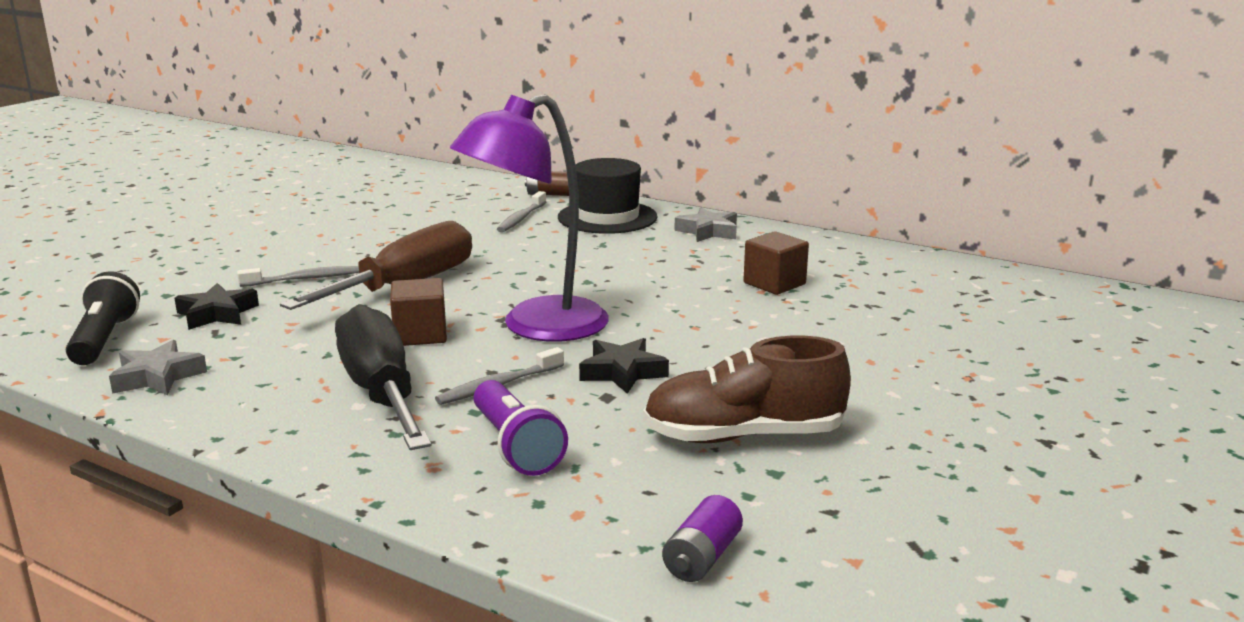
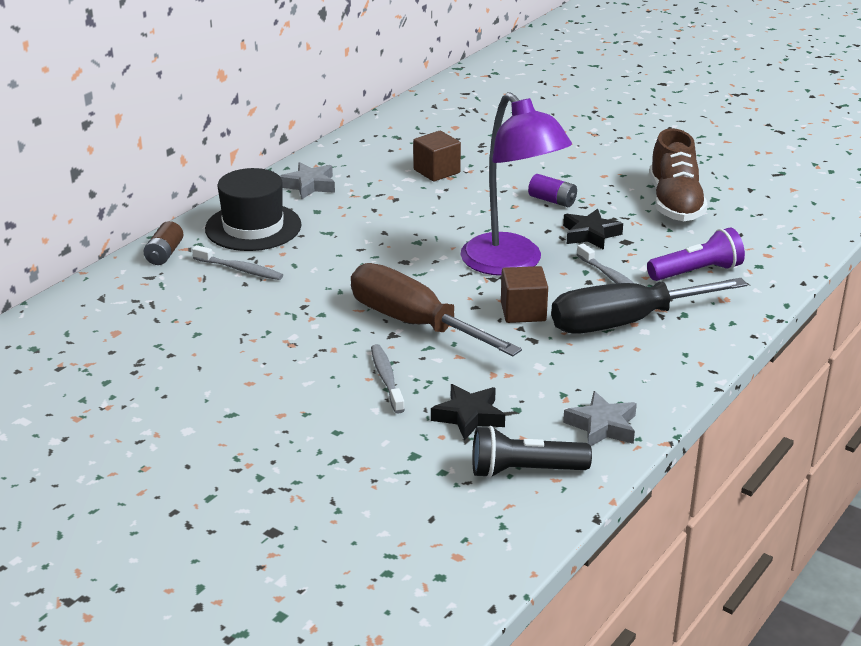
camera: 85 degrees left, 10 degrees up
(702, 558) = (801, 224): purple battery -> purple battery (552, 201)

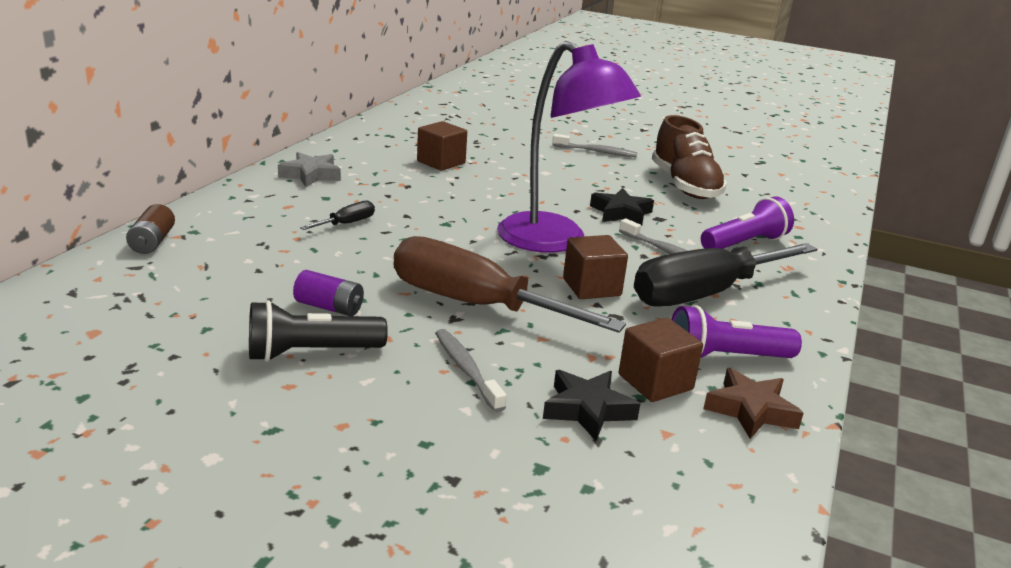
camera: 15 degrees left, 5 degrees down
(240, 269) = (249, 255): grey toothbrush -> grey toothbrush (596, 151)
(253, 227) = (256, 213): black hat -> none
(328, 240) = (347, 223): none -> black screwdriver
(524, 471) = (691, 477): black flashlight -> black flashlight (311, 353)
(535, 398) = (655, 382): none -> brown cube
(552, 201) = (568, 185): purple battery -> purple battery (329, 307)
(602, 426) = (750, 410): grey star -> brown star
(607, 382) = (725, 357): none -> purple flashlight

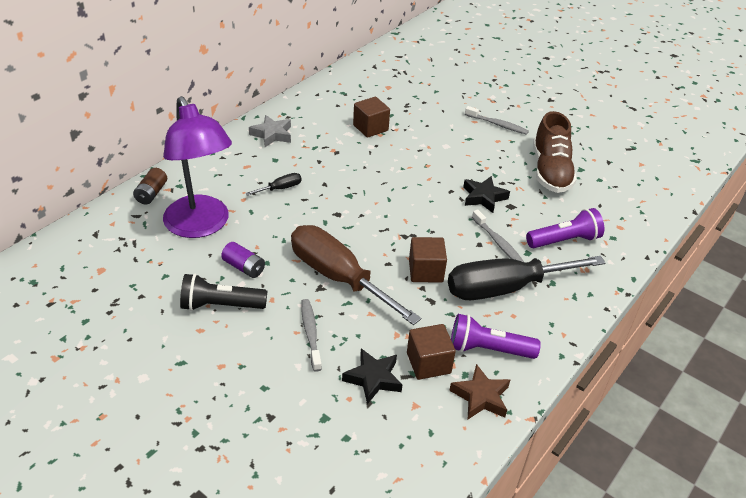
camera: 15 degrees right, 15 degrees up
(555, 241) = (420, 222): purple lamp -> purple lamp (201, 226)

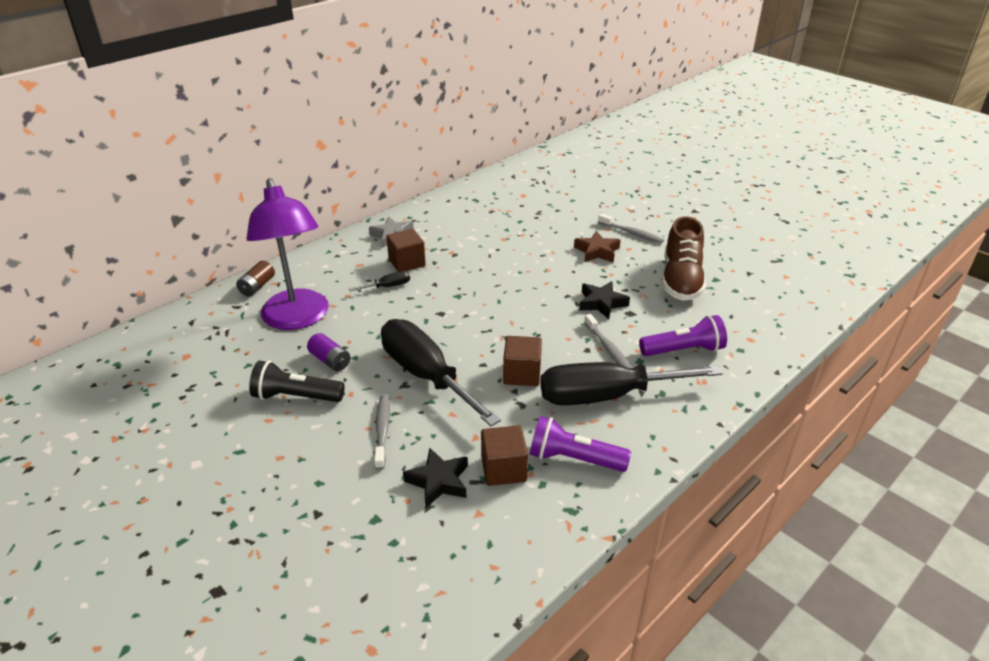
camera: 10 degrees right, 5 degrees down
(338, 277) = (426, 375): brown screwdriver -> black screwdriver
(370, 128) = (495, 232): brown cube -> brown cube (407, 263)
(480, 397) = (554, 509): brown star -> brown star (597, 251)

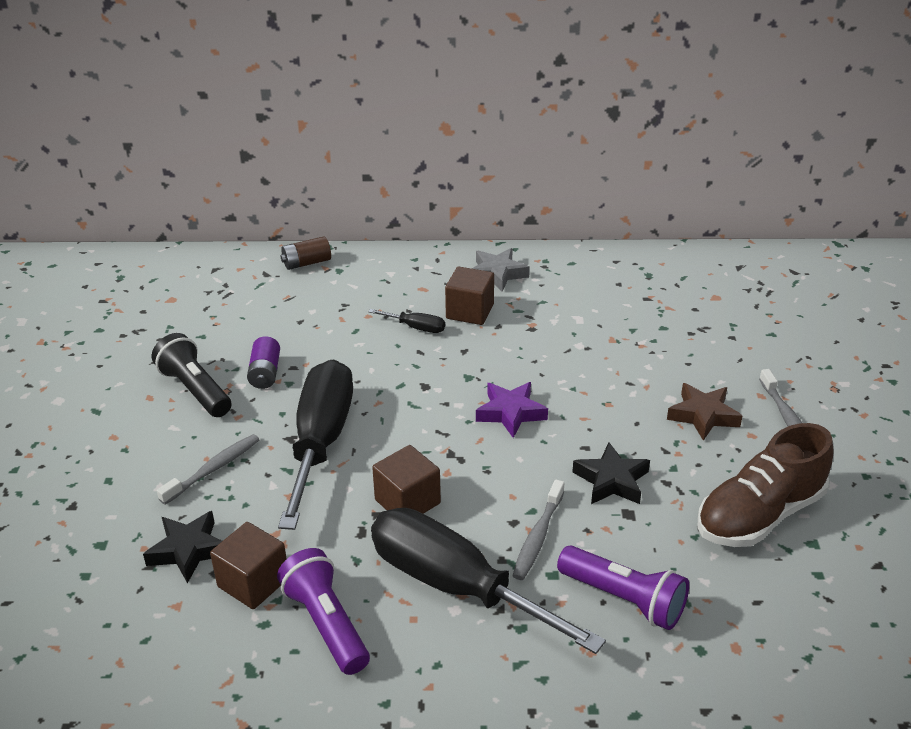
camera: 45 degrees right, 0 degrees up
(298, 319) = (295, 315): purple lamp -> none
(507, 300) = (510, 413): none -> purple star

